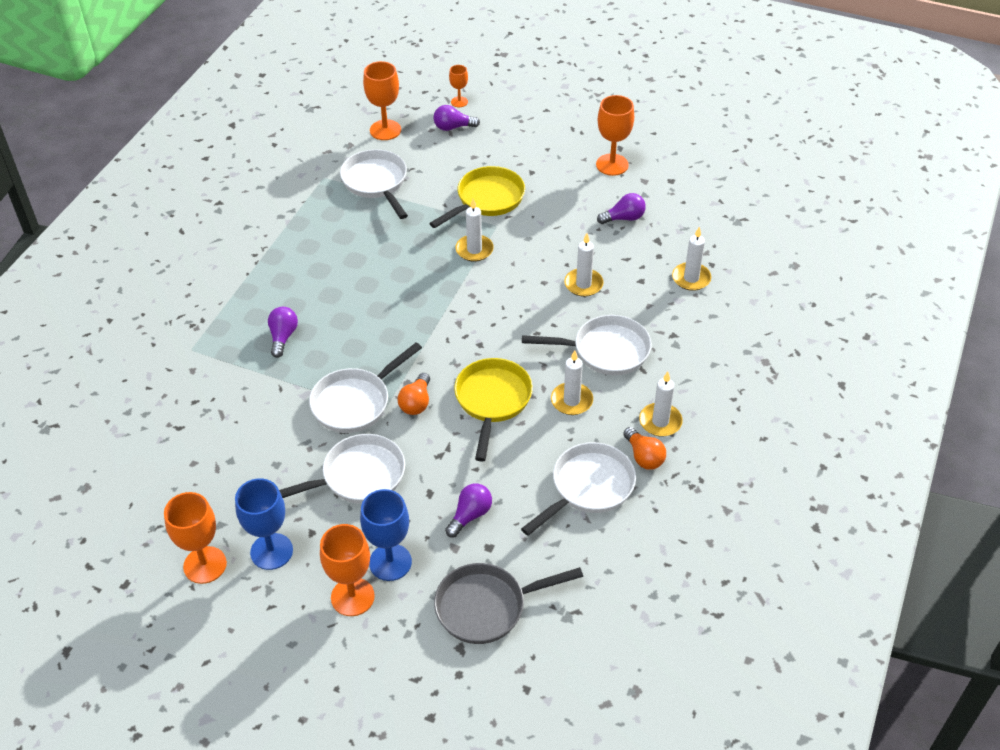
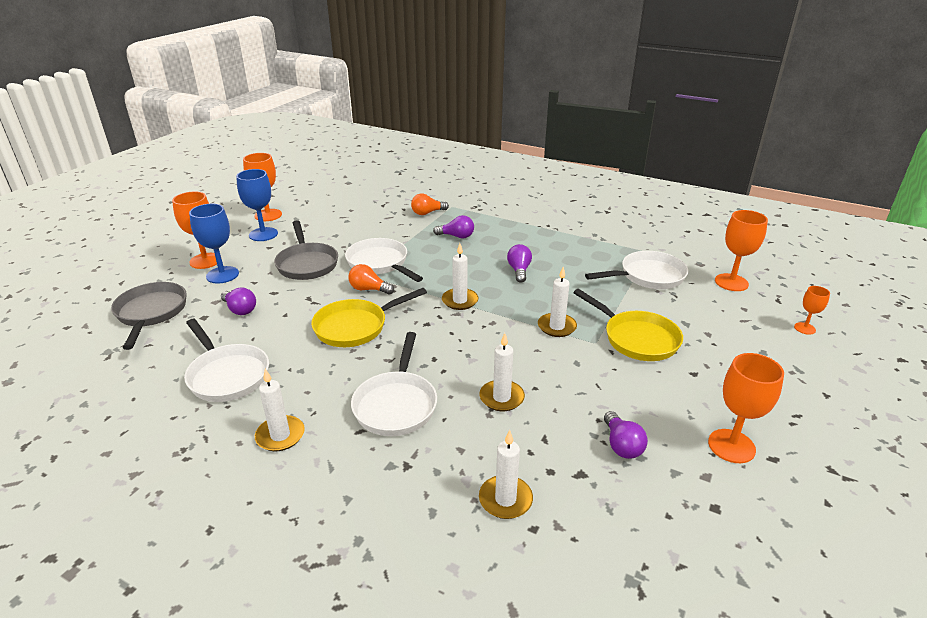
camera: 95 degrees right, 15 degrees down
(358, 477) = (307, 264): white pan -> grey pan
(453, 127) = (755, 322): purple light bulb -> purple light bulb (519, 270)
(492, 401) = (355, 327): yellow pan -> yellow pan turned 135 degrees clockwise
(571, 401) = (336, 374): white candle -> white candle (460, 301)
(643, 456) = (241, 417): orange light bulb -> orange light bulb (427, 213)

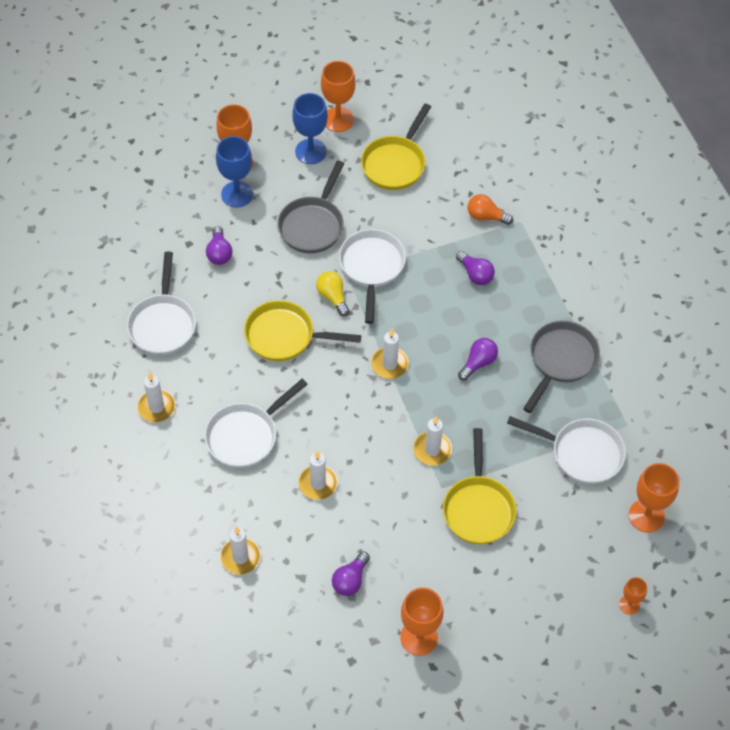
camera: 40 degrees right, 25 degrees up
(151, 313) = (156, 211): grey pan -> grey pan (560, 360)
(335, 216) = (395, 163): none -> yellow pan
(369, 289) = (333, 297): orange light bulb -> yellow light bulb

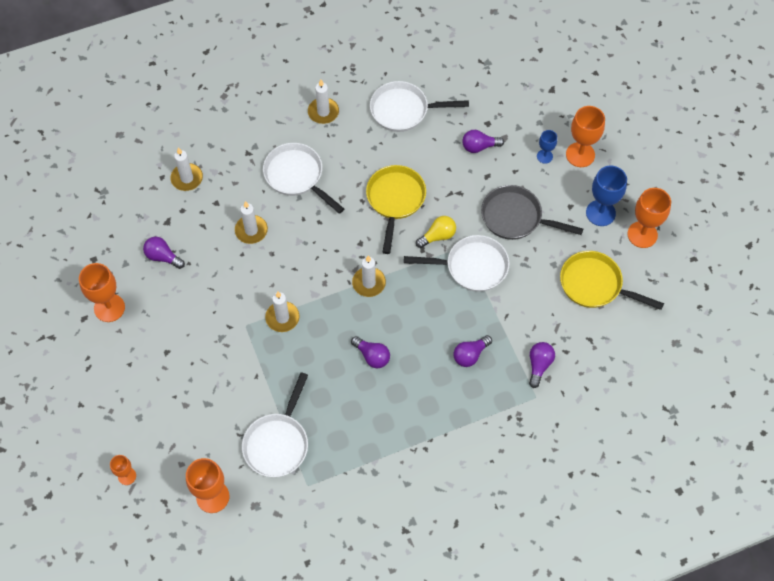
camera: 90 degrees right, 5 degrees up
(237, 194) = (544, 156): blue goblet -> blue goblet, size x0.56
(478, 508) = (224, 354): yellow pan -> none
(486, 216) = (539, 365): orange light bulb -> purple light bulb
(560, 360) = (377, 428): grey pan -> none

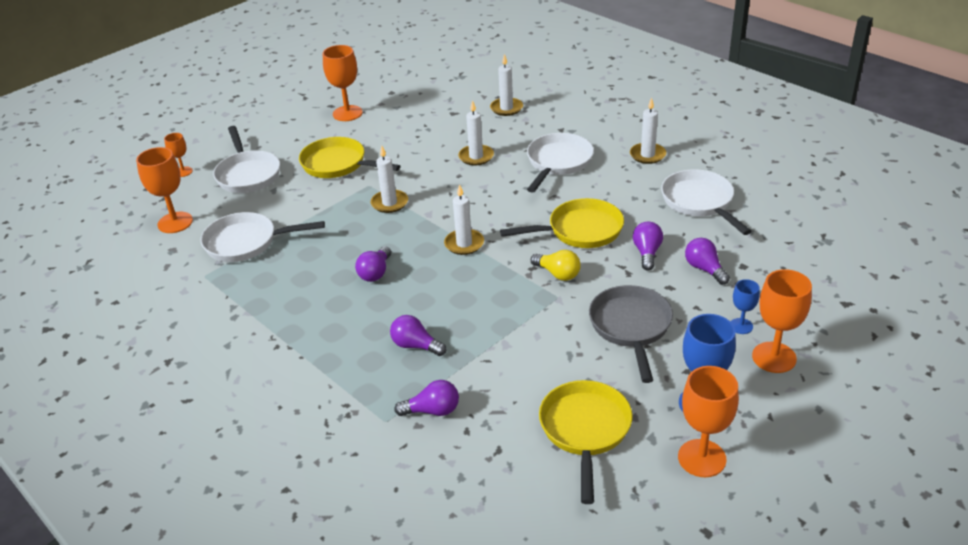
camera: 70 degrees right, 25 degrees down
(163, 257) = (415, 122): purple light bulb -> purple light bulb (647, 253)
(197, 340) = (338, 164): none -> yellow pan
(472, 267) = (536, 312): white pan -> white pan (248, 174)

